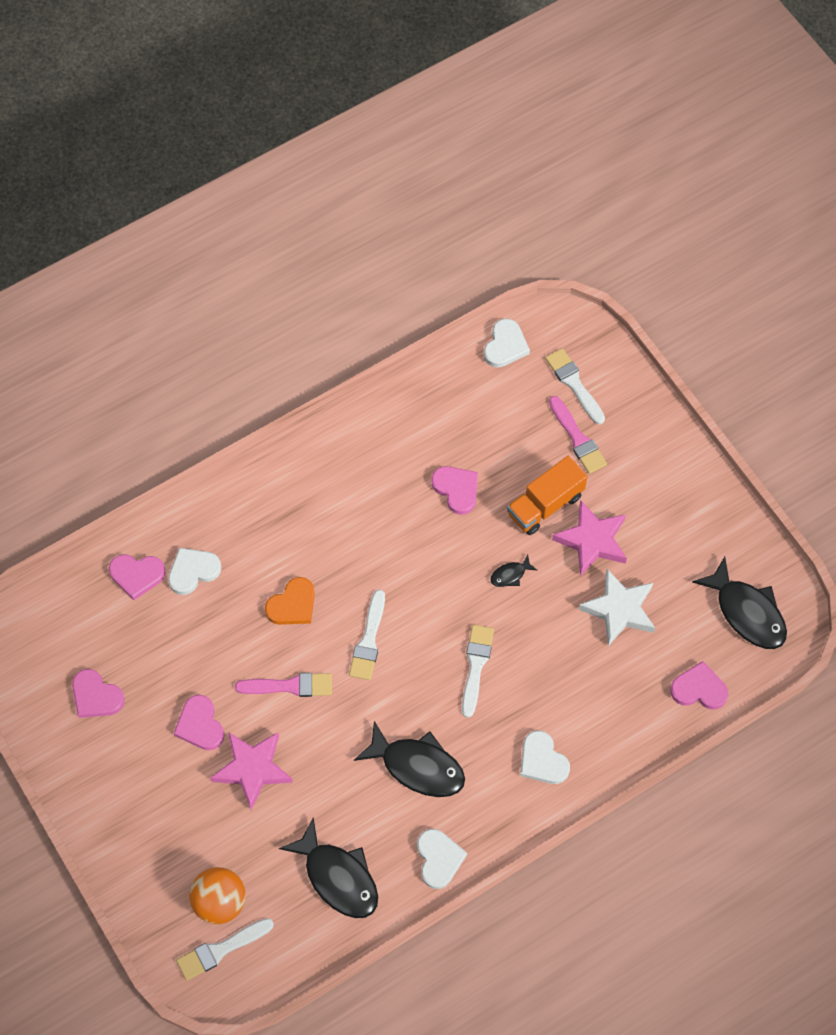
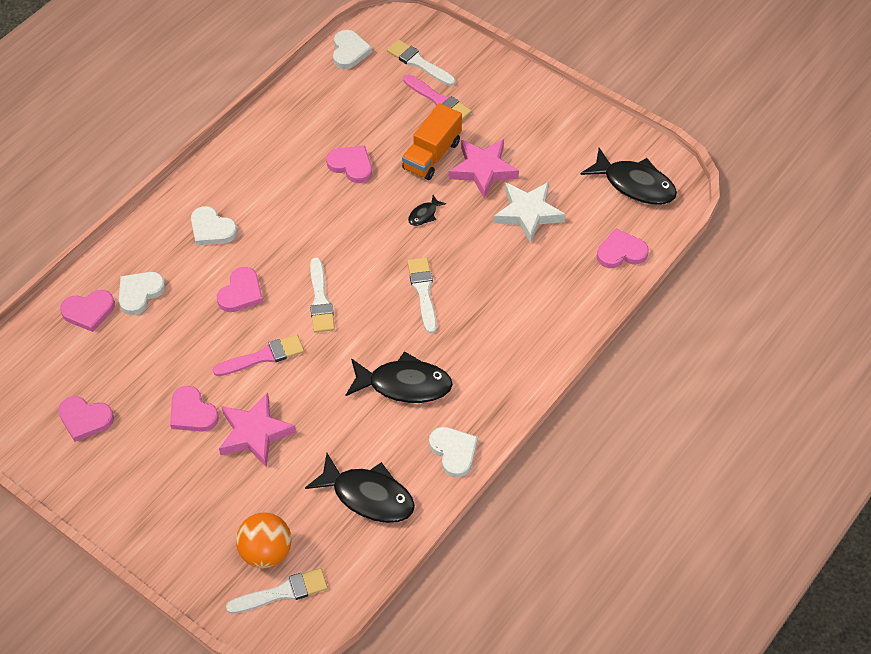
camera: 20 degrees left, 10 degrees down
(221, 950) = (282, 592): white brush -> white brush turned 150 degrees counterclockwise
(292, 605) = (241, 293): orange heart -> pink heart
(542, 760) = (512, 346): white heart -> white heart (212, 229)

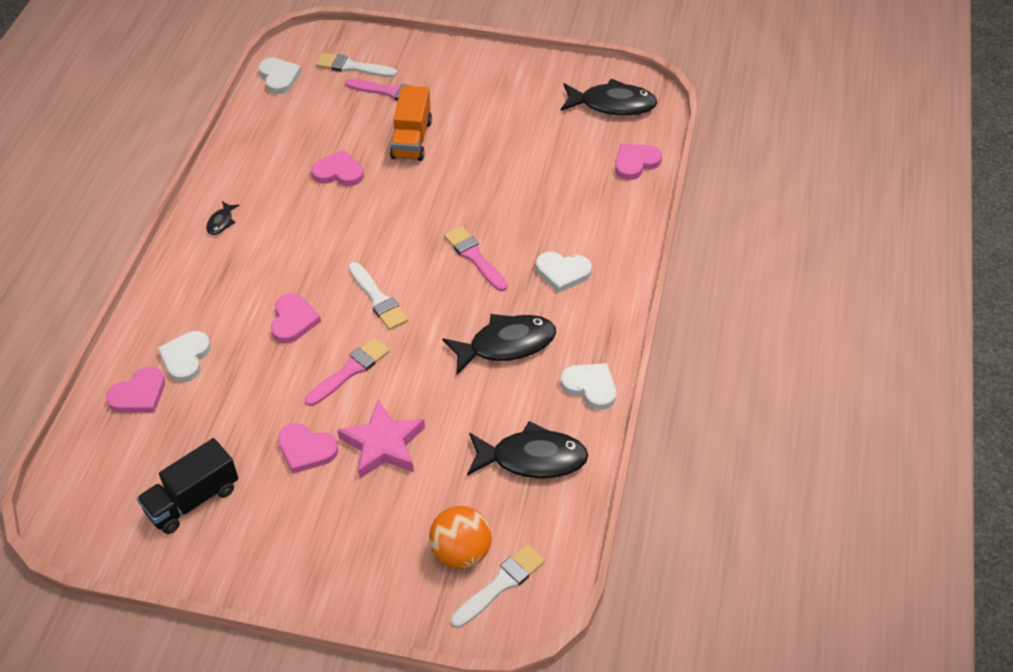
camera: 25 degrees left, 5 degrees down
(85, 419) = (192, 500): pink heart -> black truck
(212, 229) = (229, 273): white heart -> white heart (563, 272)
(423, 291) = (474, 257): white brush -> pink brush
(424, 215) = (435, 191): black fish -> black fish (221, 222)
(483, 170) = (467, 136): pink star -> none
(528, 213) = (531, 159): white star -> none

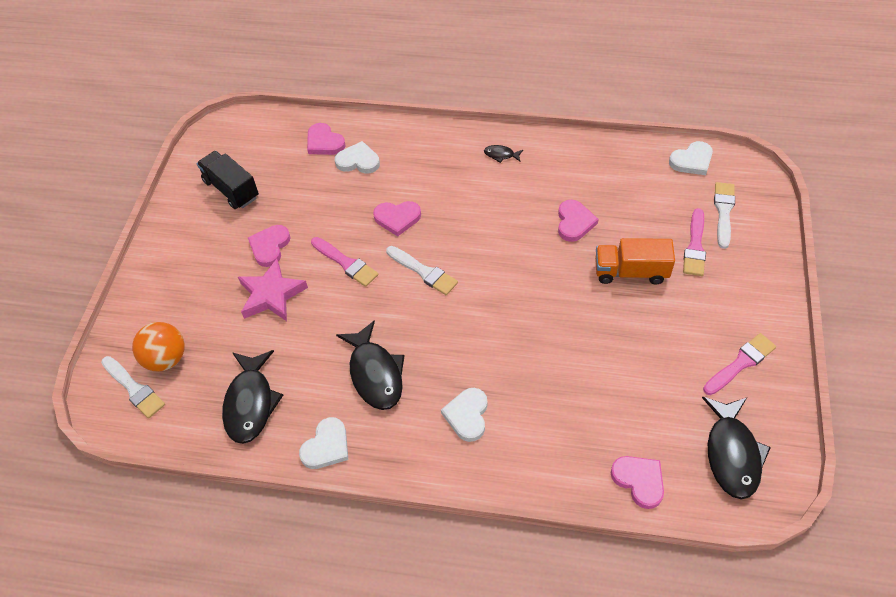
camera: 90 degrees right, 5 degrees up
(378, 299) = (423, 272): white brush -> white brush turned 105 degrees counterclockwise
(474, 257) = (480, 339): pink brush -> pink brush (741, 363)

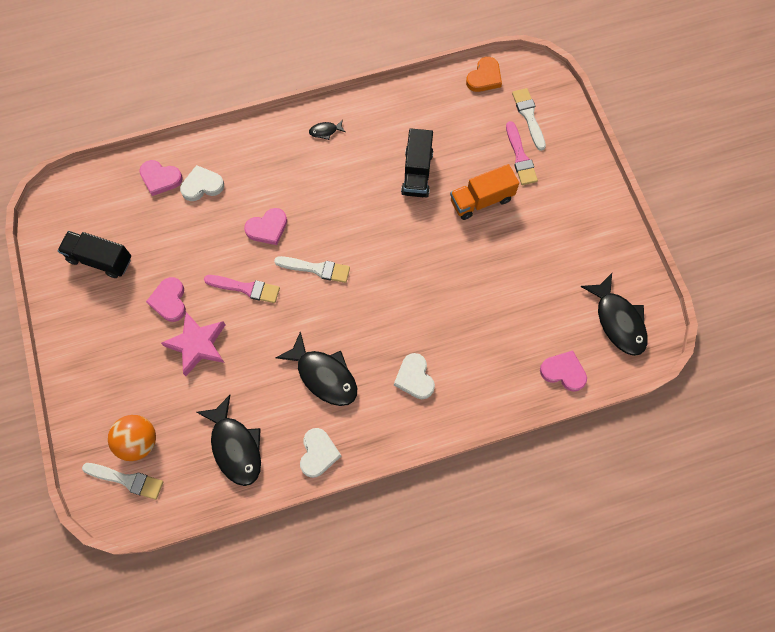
camera: 30 degrees left, 15 degrees up
(574, 222) = (417, 173): pink heart -> black truck
(692, 161) = (484, 77): white heart -> orange heart
(741, 363) = (595, 245): pink brush -> none

